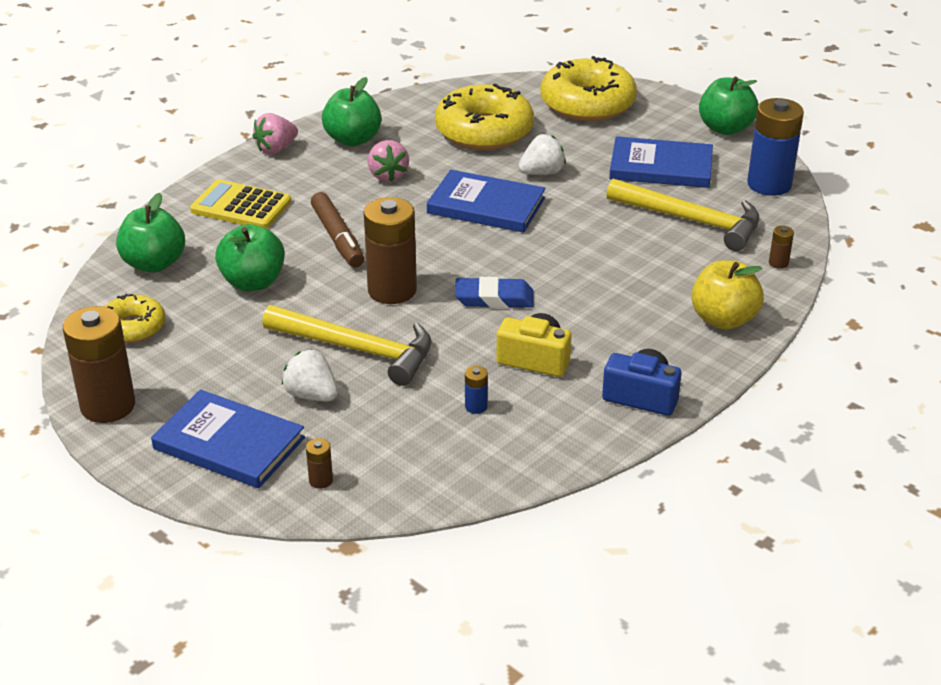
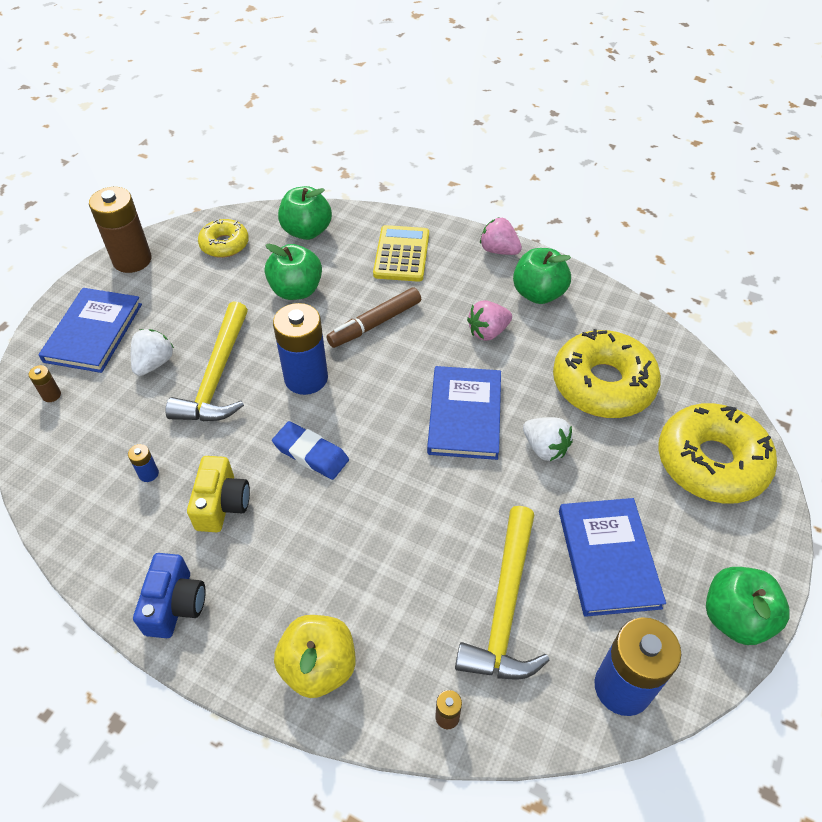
camera: 75 degrees right, 15 degrees up
(392, 290) = (306, 378): brown battery -> blue battery
(494, 298) = (311, 453): blue eraser -> blue eraser turned 45 degrees counterclockwise

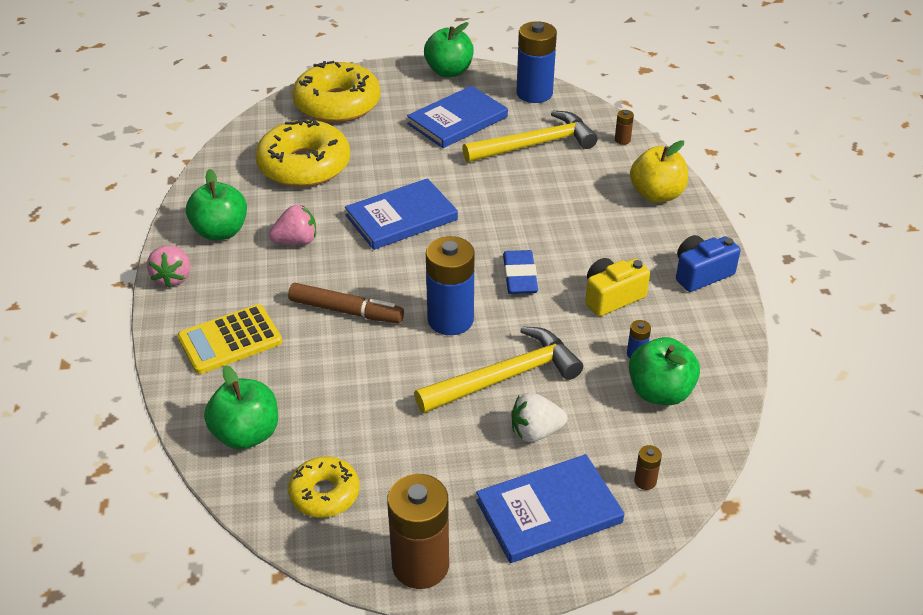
camera: 125 degrees left, 10 degrees down
(296, 290) = (348, 388): green apple -> green apple (660, 392)
(488, 332) = (296, 241): pink strawberry -> pink strawberry turned 45 degrees counterclockwise
(545, 448) = (395, 171): white strawberry -> none

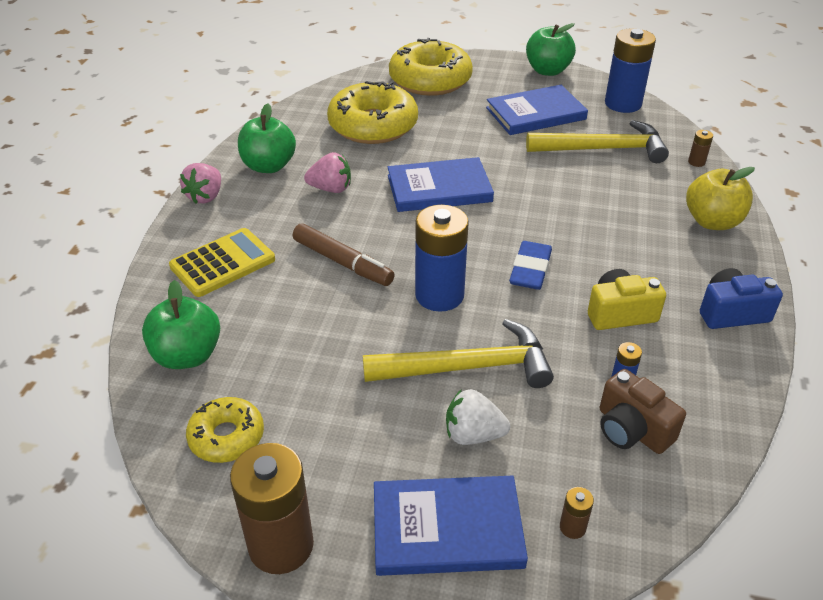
camera: 20 degrees right, 0 degrees up
(230, 340) = (223, 263): yellow calculator -> yellow calculator turned 150 degrees clockwise
(660, 392) = (632, 429): green apple -> brown camera

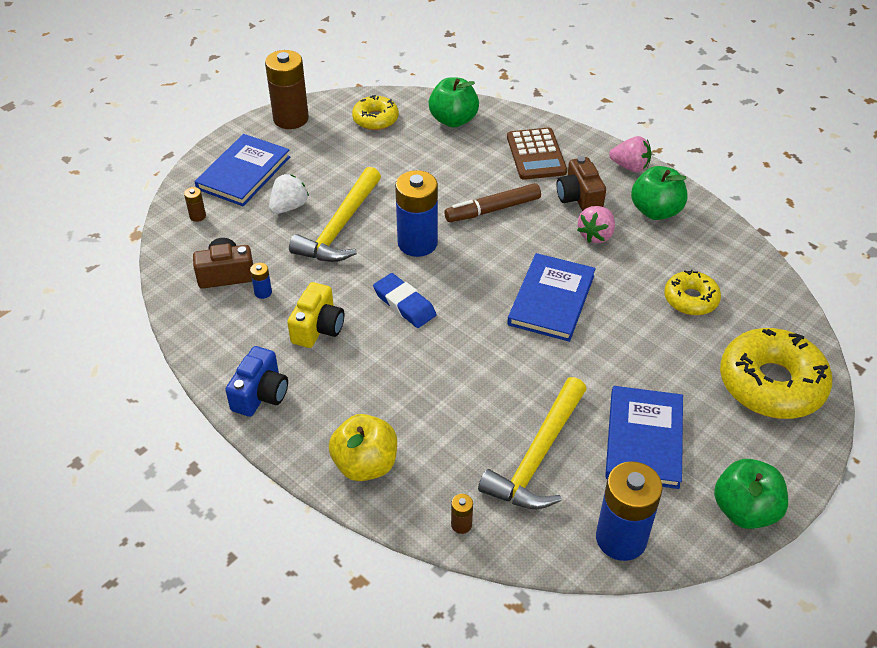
camera: 120 degrees right, 5 degrees up
(206, 196) = (630, 167): pink strawberry -> pink strawberry turned 150 degrees clockwise
(223, 263) = (536, 155): yellow calculator -> brown calculator
(280, 213) = (579, 198): none -> brown camera
(373, 125) = (690, 299): yellow donut -> yellow donut, size x0.55

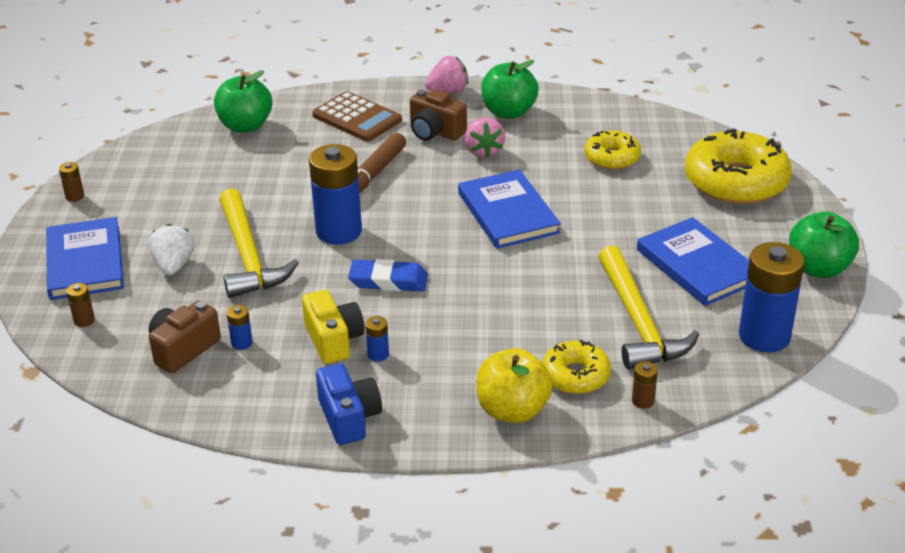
camera: 40 degrees left, 10 degrees down
(291, 119) = (75, 196): brown battery -> brown battery, size x0.42
(332, 358) = (378, 354): none -> blue battery
(375, 119) = (166, 158): yellow donut -> yellow donut (575, 376)

